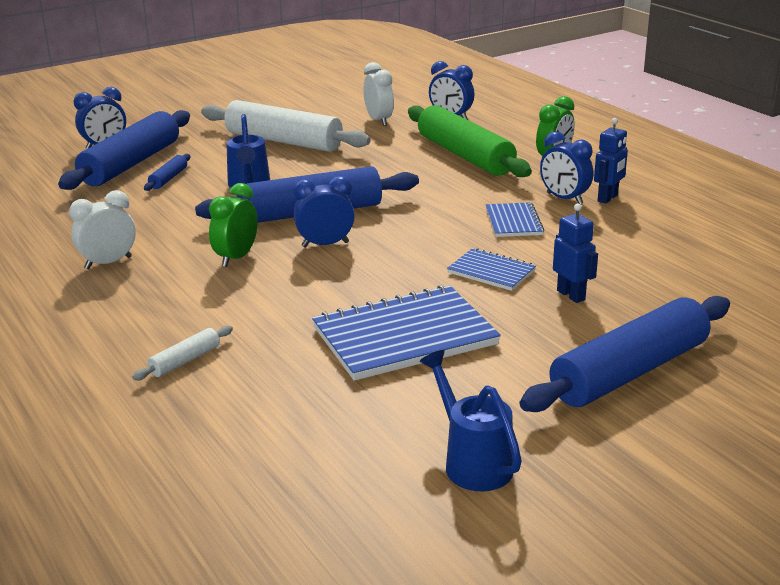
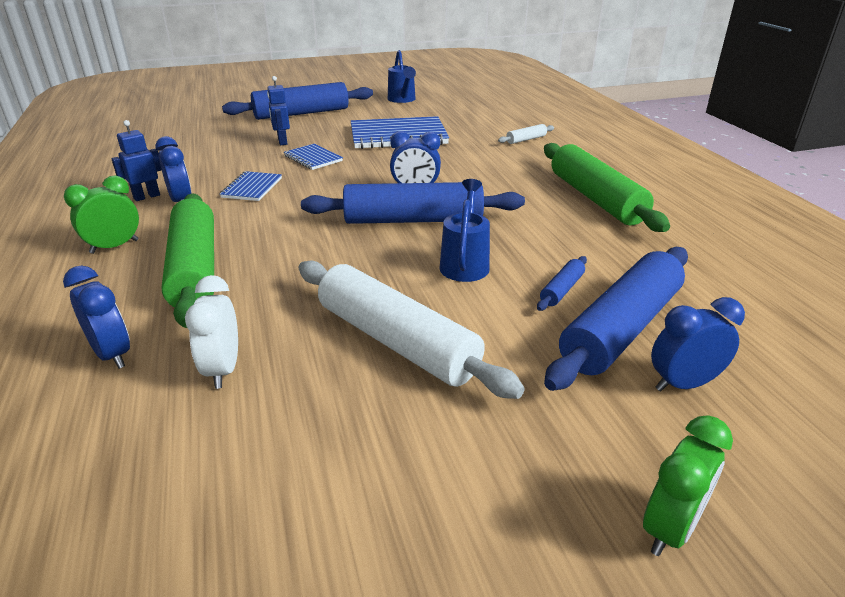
camera: 165 degrees left, 5 degrees up
(108, 263) = (595, 199): white clock -> green rolling pin
(236, 258) = (489, 189): green clock -> green clock (670, 528)

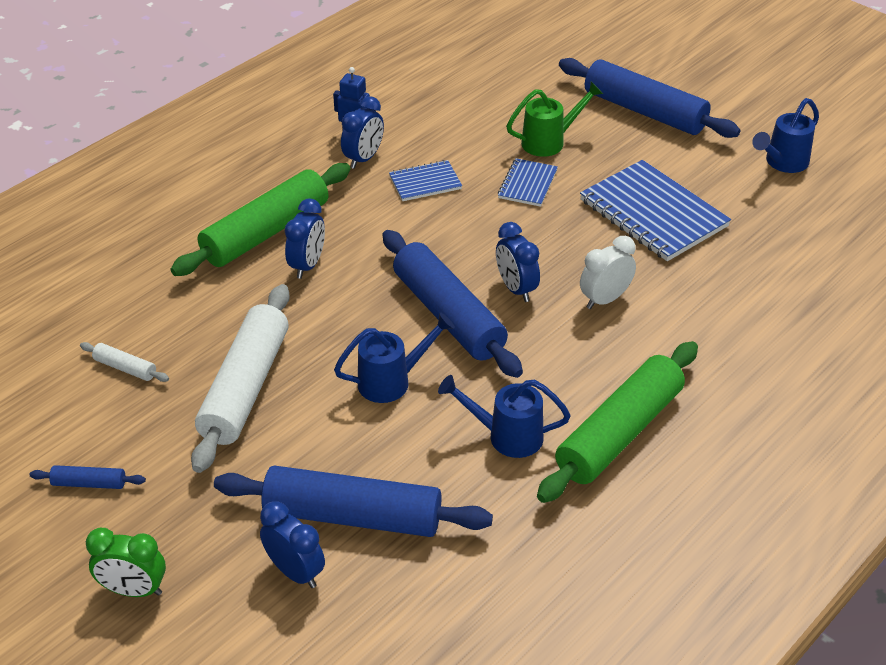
camera: 60 degrees right, 10 degrees up
(112, 354) = (142, 259): blue clock -> blue clock (307, 265)
(114, 247) = (265, 172): green clock -> none
(223, 369) = (159, 318): white clock -> white clock (605, 299)
(282, 142) = (549, 142): blue robot -> green watering can
(526, 139) = (752, 321): white rolling pin -> white rolling pin (125, 368)
(561, 290) = (391, 460): blue rolling pin -> blue rolling pin (89, 483)
(569, 235) = (507, 436): none -> blue watering can

